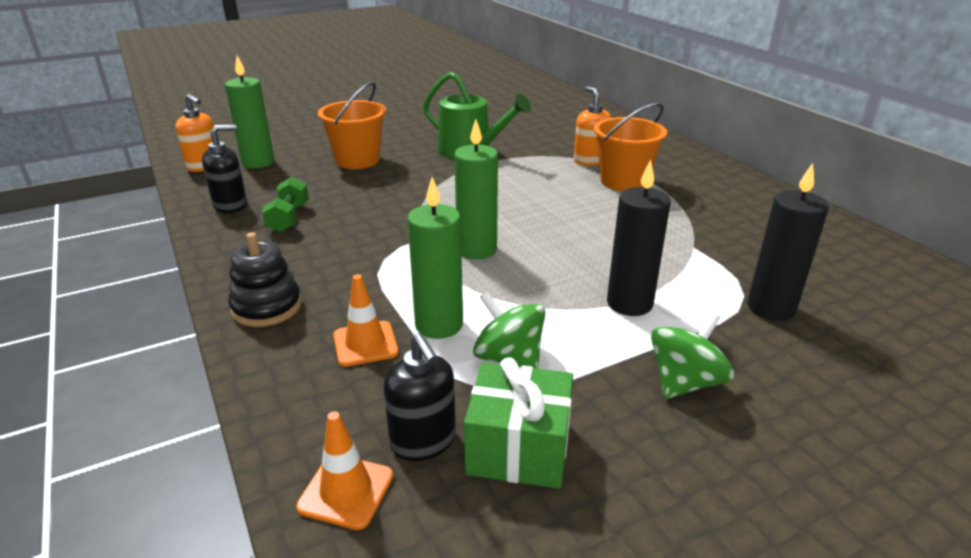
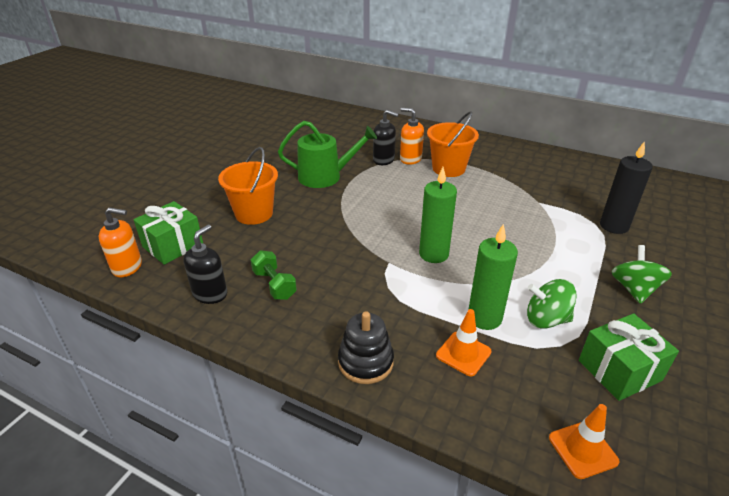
camera: 35 degrees left, 5 degrees up
(258, 162) = (173, 245): green candle -> green gift
(423, 441) = (576, 395): black soap dispenser -> black soap dispenser (384, 160)
(629, 303) = (555, 254): black candle -> none

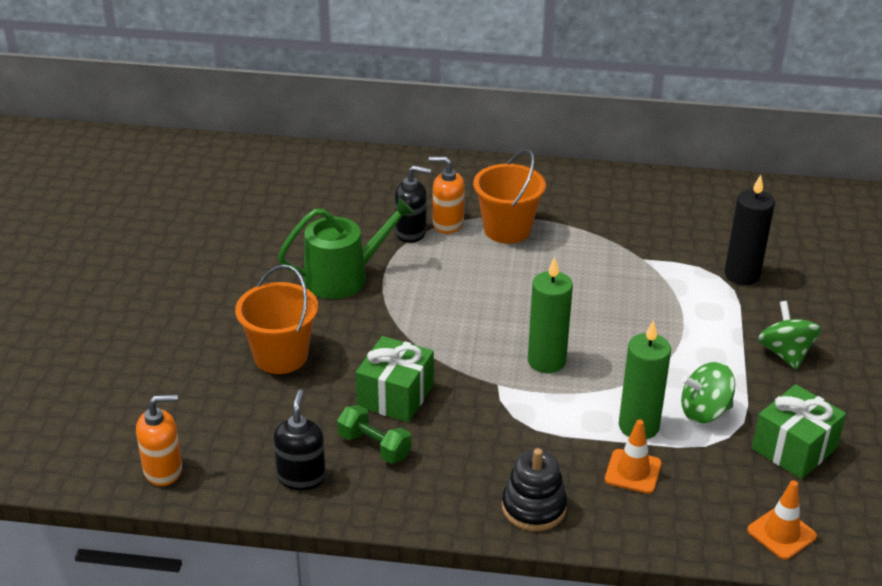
camera: 20 degrees left, 0 degrees up
(173, 245) = (202, 427): green gift -> green gift (395, 396)

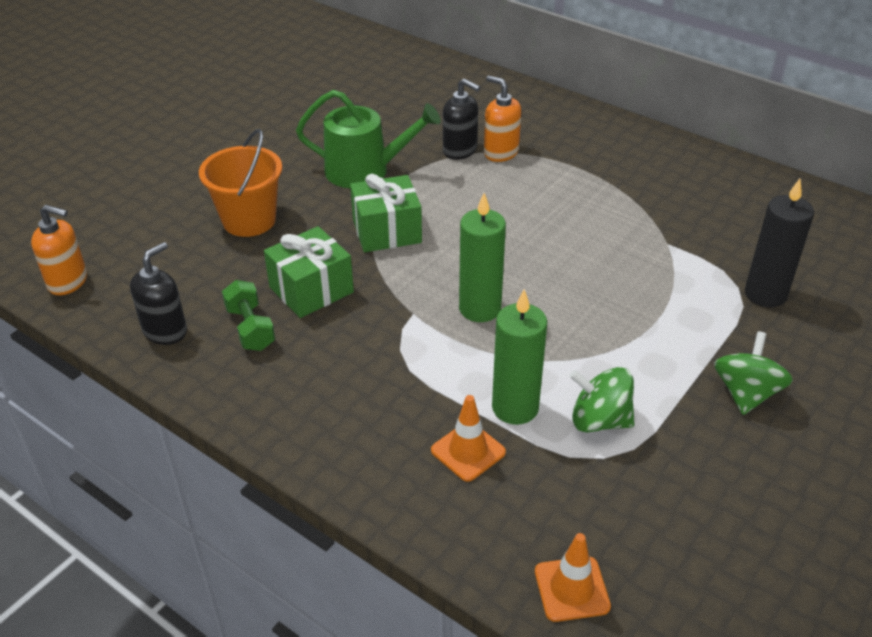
camera: 30 degrees right, 5 degrees up
(507, 229) = (553, 174): orange bucket -> none
(534, 507) = (338, 445): black stacking toy -> none
(794, 448) = (668, 500): green gift -> green gift (387, 231)

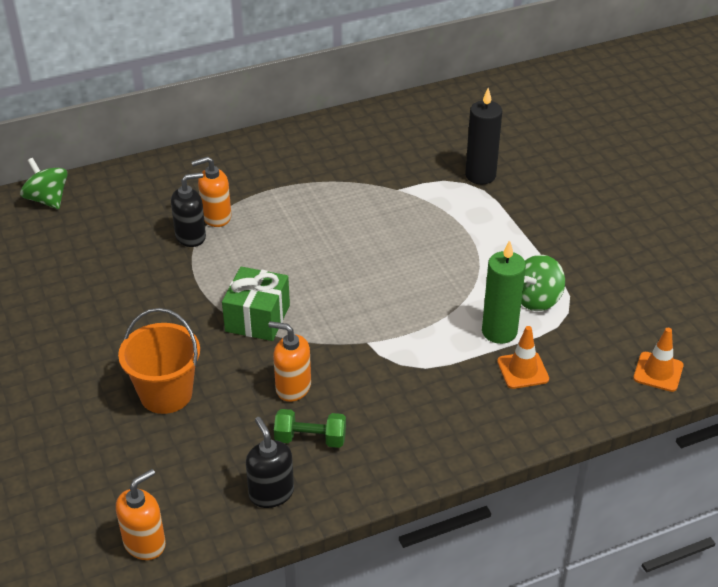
camera: 60 degrees left, 0 degrees up
(311, 290) = (293, 387): green gift -> orange soap dispenser
(365, 170) = (163, 299): green watering can -> none
(480, 309) = (390, 306): green candle -> none
(746, 393) = (557, 228): green spinning top -> green spinning top (47, 200)

